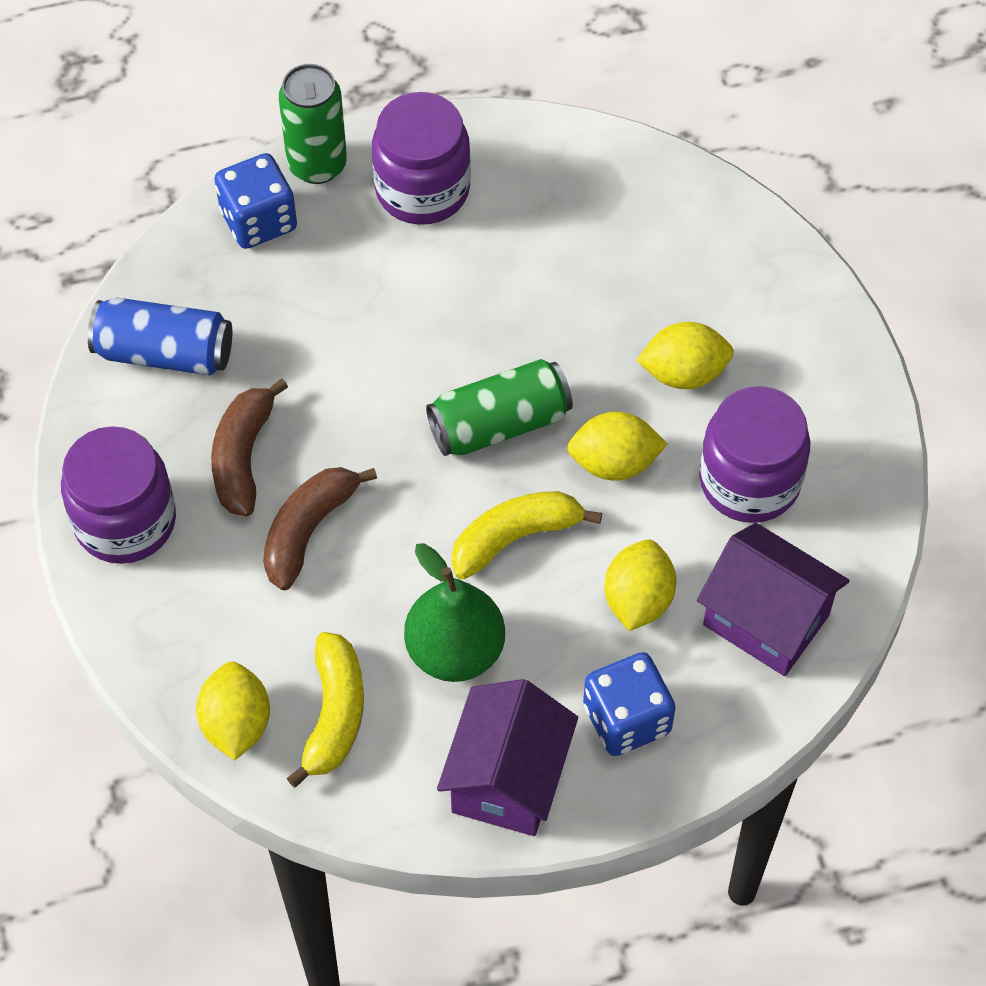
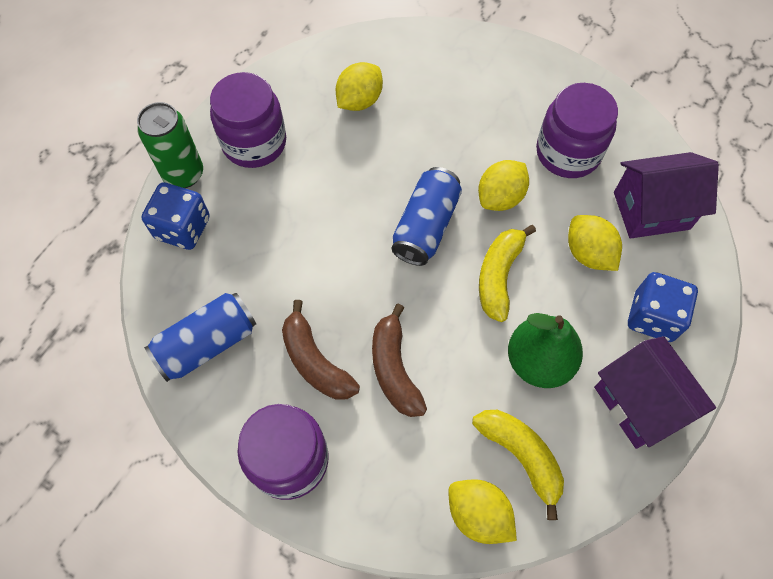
camera: 45 degrees left, 5 degrees up
(499, 424) = (426, 226): green can -> blue can
(683, 373) = (480, 128): yellow lemon -> yellow lemon (359, 101)

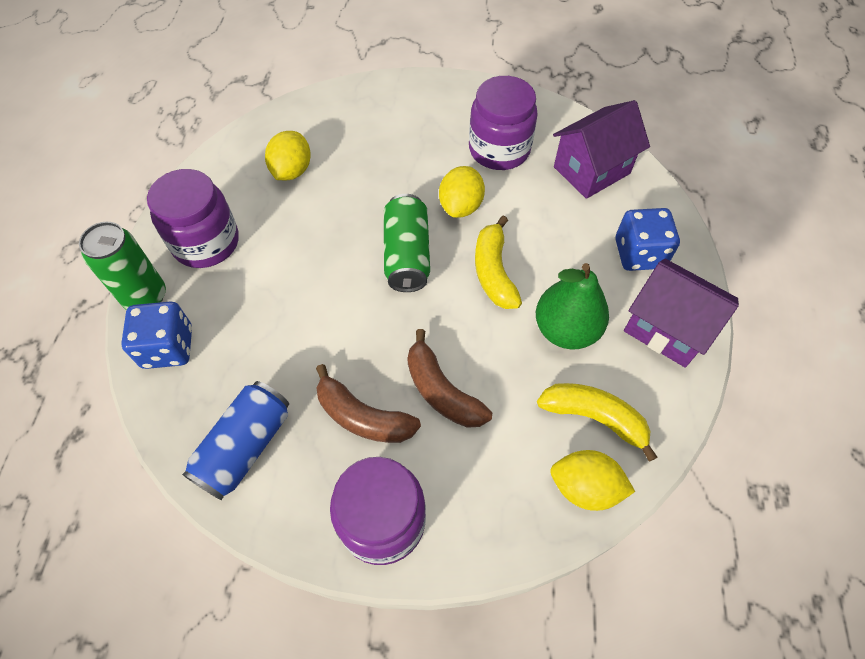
camera: 25 degrees left, 5 degrees down
(426, 226) = (407, 255): blue can -> green can
(588, 253) = (559, 223): yellow lemon -> none

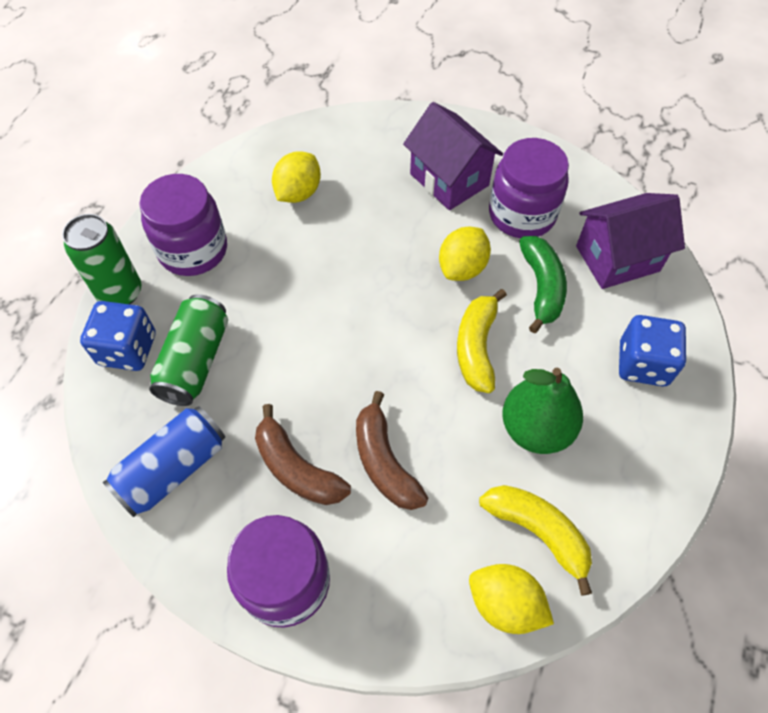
camera: 15 degrees right, 0 degrees up
(407, 255) = (390, 308): green can -> green can (195, 361)
(534, 208) = (541, 287): none -> green banana
(667, 328) = (648, 454): purple house -> purple house (449, 180)

